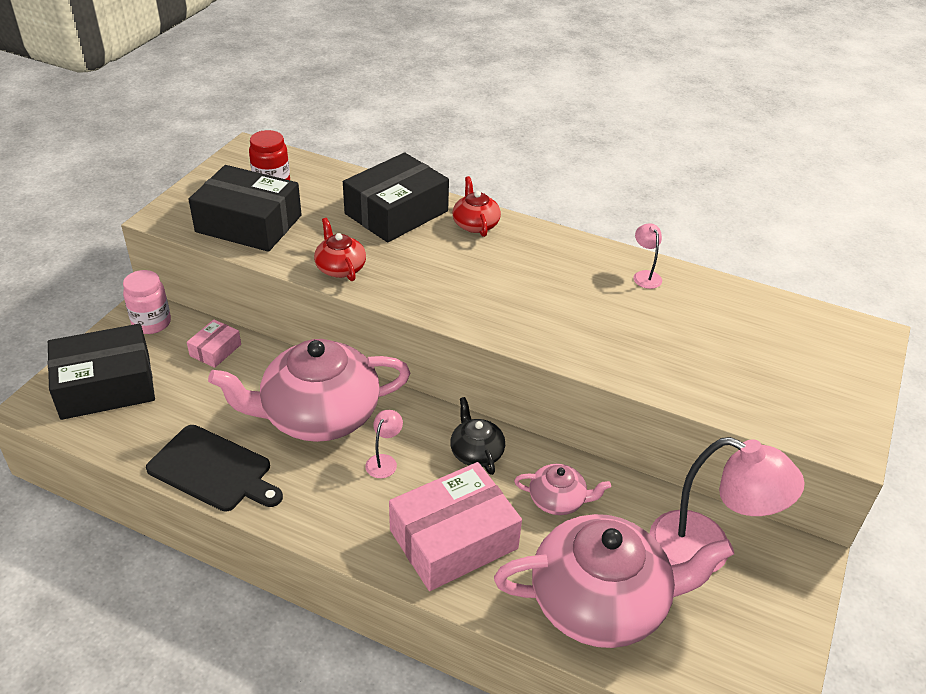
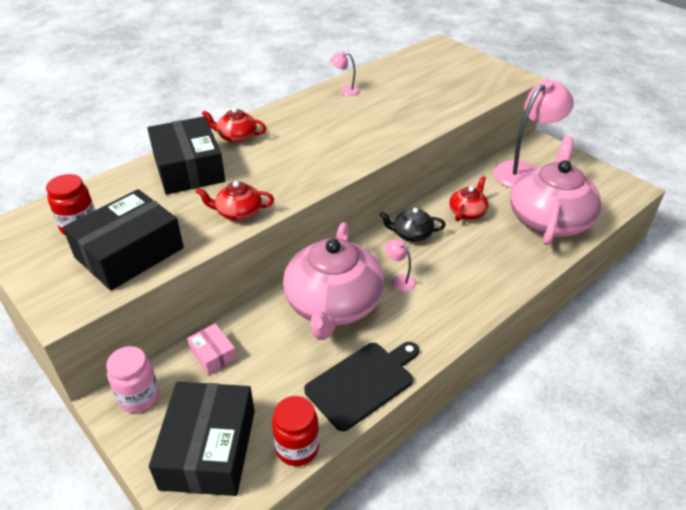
camera: 65 degrees left, 0 degrees up
(119, 444) = (297, 448): none -> red jar
(453, 539) = (483, 265): pink box -> none
(558, 500) = (467, 212): pink teapot -> red teapot

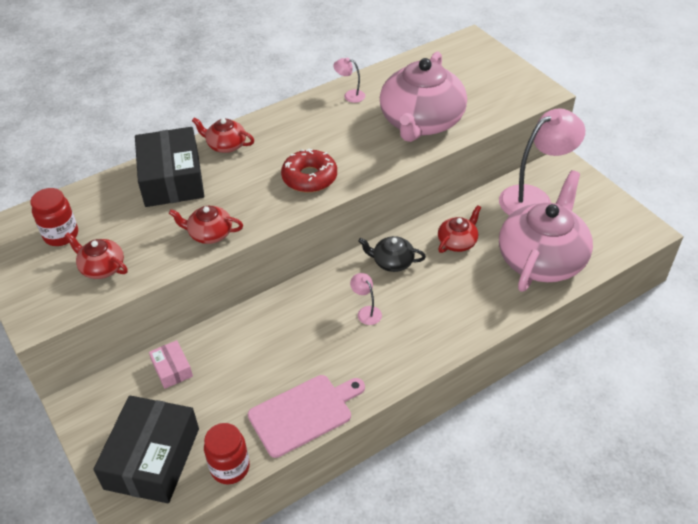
camera: 10 degrees right, 5 degrees up
(129, 253) = (102, 267): black box -> red teapot
(139, 397) = (99, 402): pink jar -> none
(326, 157) = (309, 177): none -> red donut
(333, 304) = (295, 331): pink teapot -> pink teapot (421, 122)
(363, 383) = (304, 413): black cutting board -> pink cutting board

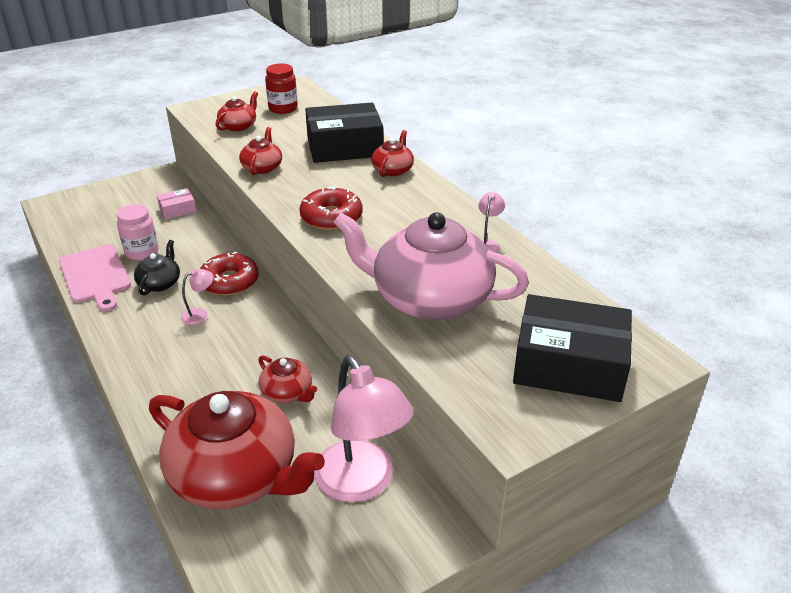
camera: 90 degrees right, 10 degrees down
(152, 458) = (95, 207): black box -> black box (569, 364)
(230, 467) = (65, 241): red jar -> none
(260, 382) = (142, 252): none -> pink jar
(315, 299) = (229, 281): none -> red donut
(392, 262) = (267, 335): black teapot -> black teapot (160, 283)
(542, 259) = (236, 475): pink teapot -> red teapot

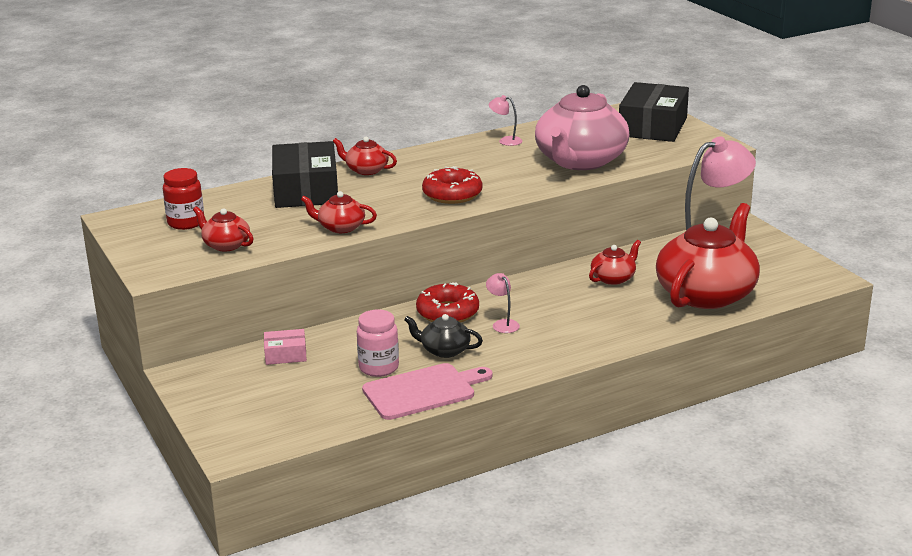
camera: 85 degrees left, 10 degrees down
(178, 210) = (285, 354): pink box -> pink box turned 75 degrees counterclockwise

